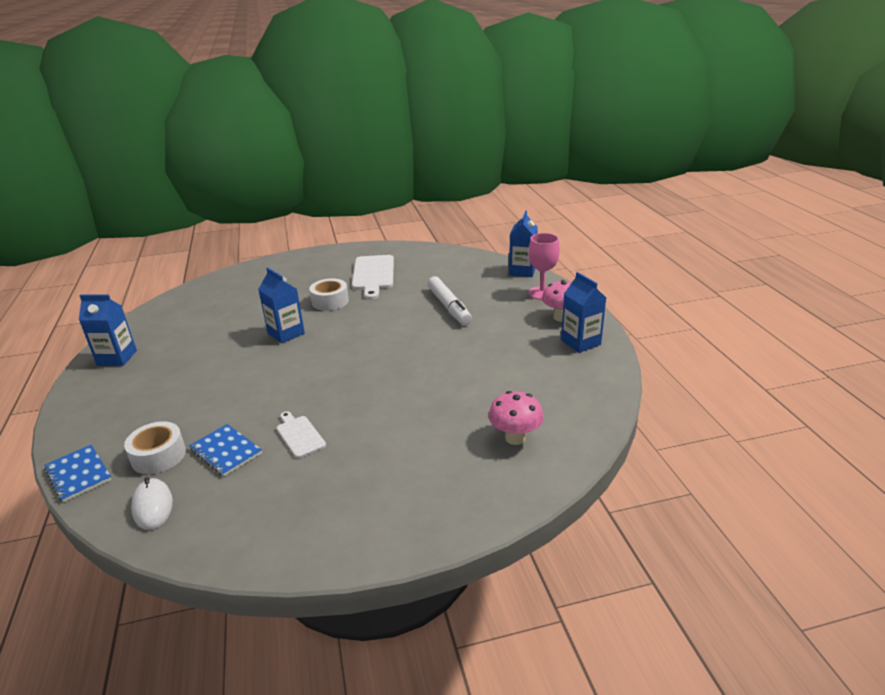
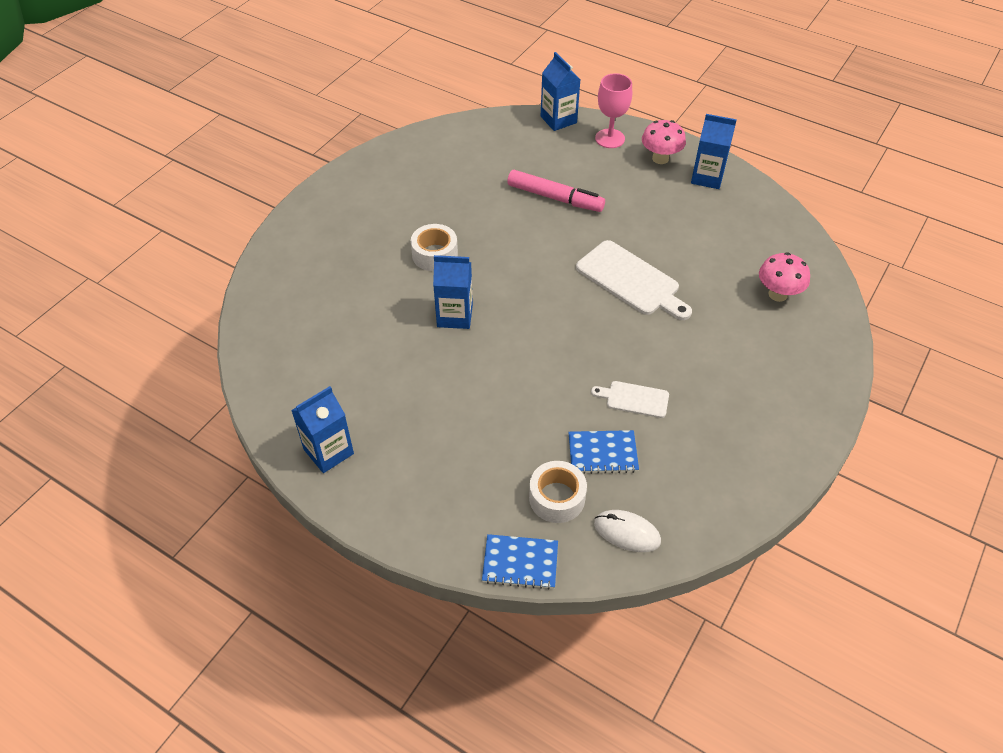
camera: 45 degrees left, 20 degrees up
(373, 275) = (424, 198): white cutting board -> white cutting board (631, 280)
(449, 306) = (554, 197): white marker -> pink marker

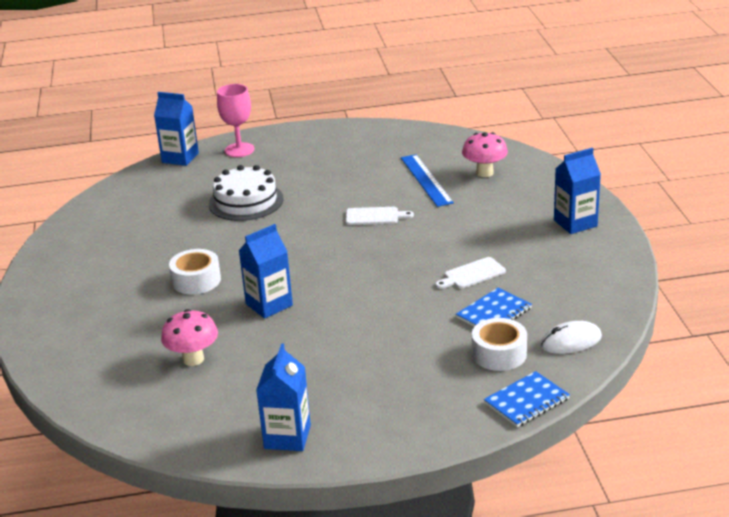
camera: 40 degrees left, 20 degrees down
(554, 197) = (246, 201): pink marker -> white cake
(631, 280) = (375, 216): white cutting board -> white cutting board, size x0.55
(660, 158) = (296, 143): pink mushroom -> pink mushroom (193, 359)
(707, 177) = (346, 138): blue carton -> blue carton (575, 223)
(718, 269) = (426, 180): none -> blue ruler

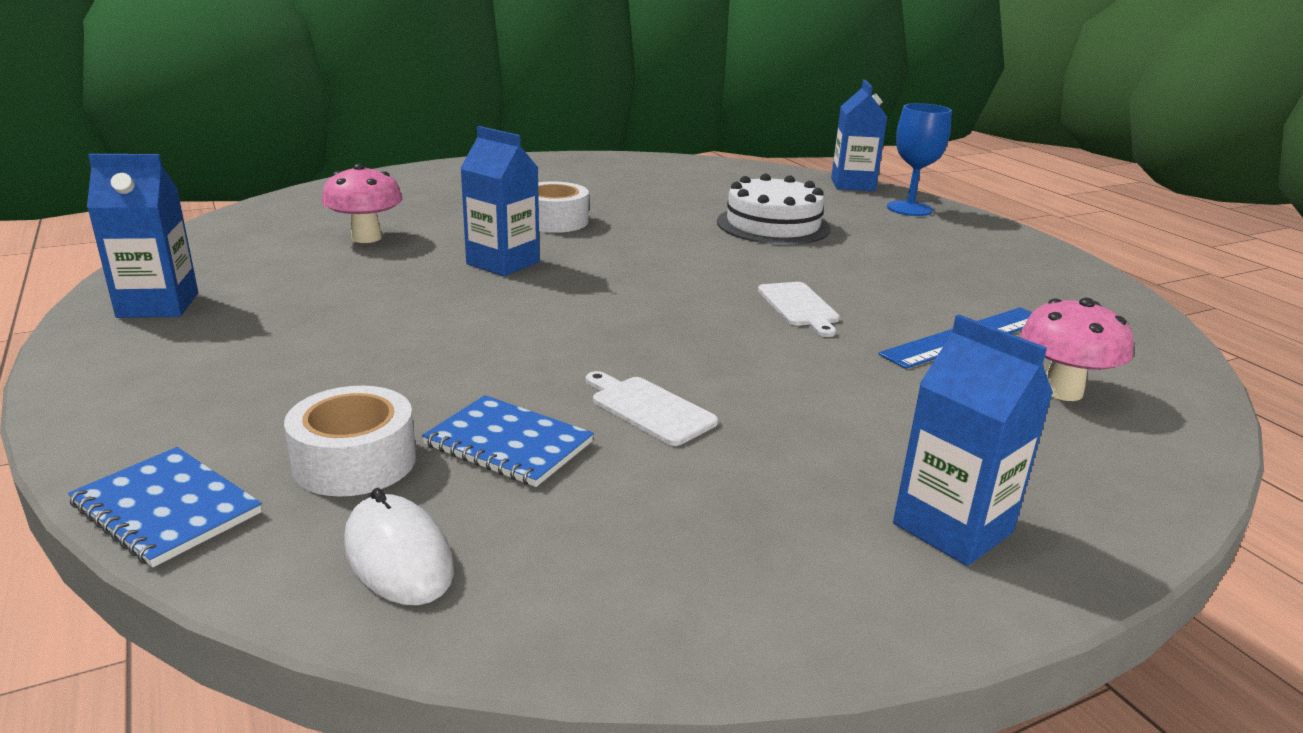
camera: 70 degrees right, 5 degrees down
(239, 150) = (909, 209): pink goblet -> blue goblet

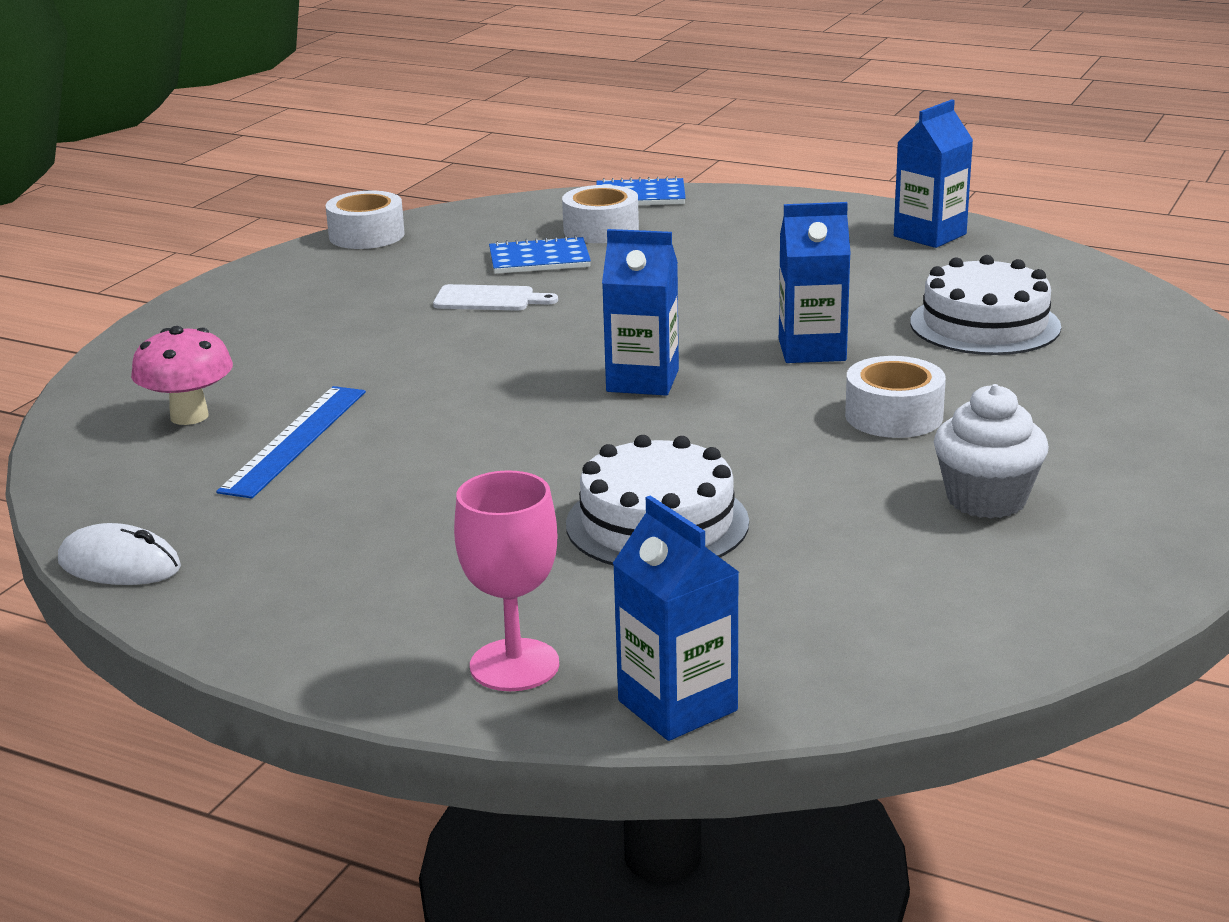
camera: 145 degrees right, 0 degrees up
(366, 238) = (984, 324): pink mushroom -> white cake
(398, 556) = (508, 218): white mouse -> white mouse (119, 565)
(602, 187) = (986, 499): none -> white cupcake
(646, 633) = (366, 235): none -> white tape
(799, 307) = (480, 412): white cutting board -> none
(909, 209) = (514, 665): blue goblet -> pink goblet
(952, 528) = (244, 308): blue carton -> blue carton (642, 381)

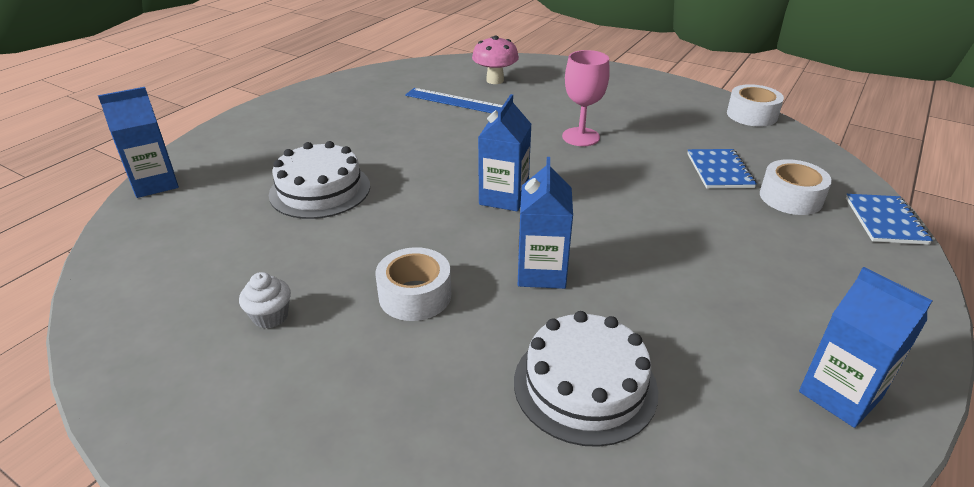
camera: 95 degrees right, 10 degrees up
(119, 565) = (362, 75): white mouse -> none
(489, 299) = (643, 151): white cutting board -> none
(514, 665) = (221, 149): pink goblet -> pink goblet (581, 137)
(986, 499) = (270, 316): white cupcake -> white cupcake, size x0.62

